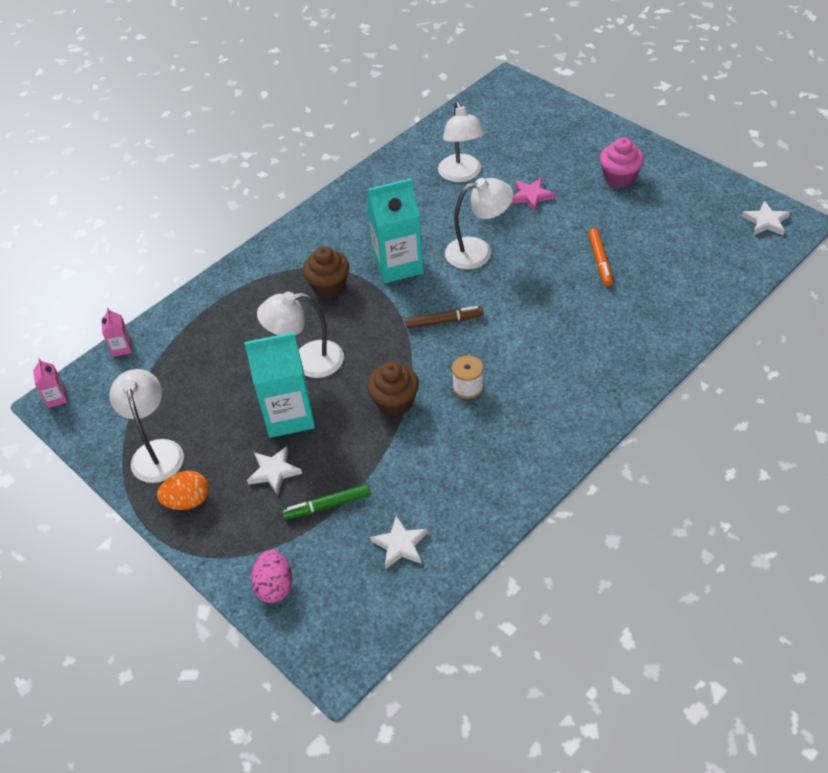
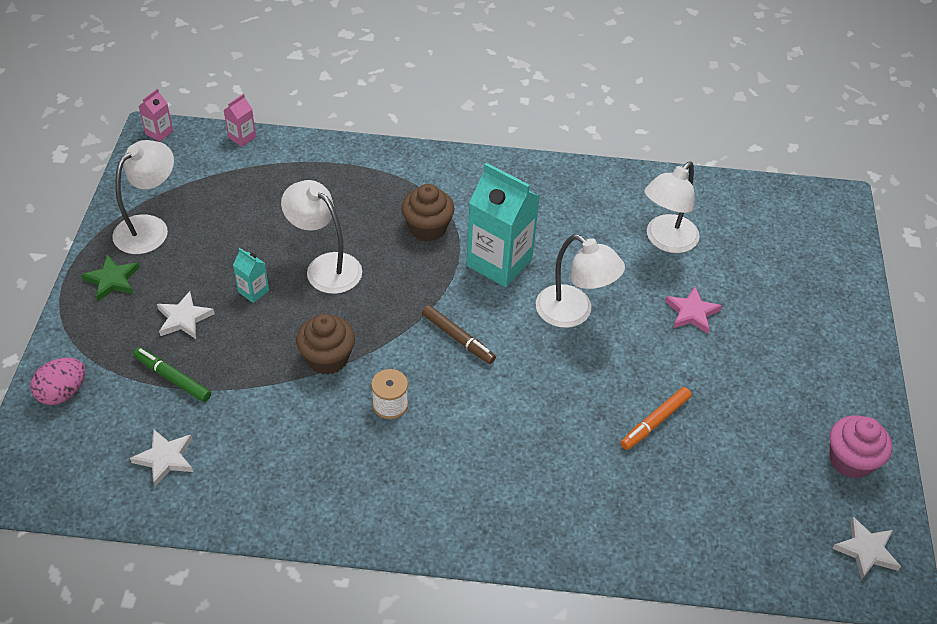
camera: 45 degrees right, 0 degrees up
(188, 501) = (112, 280): orange egg -> green star
(289, 415) = (253, 291): turquoise carton -> turquoise carton, size x0.45
(619, 178) = (795, 373): pink cupcake -> pink cupcake (850, 460)

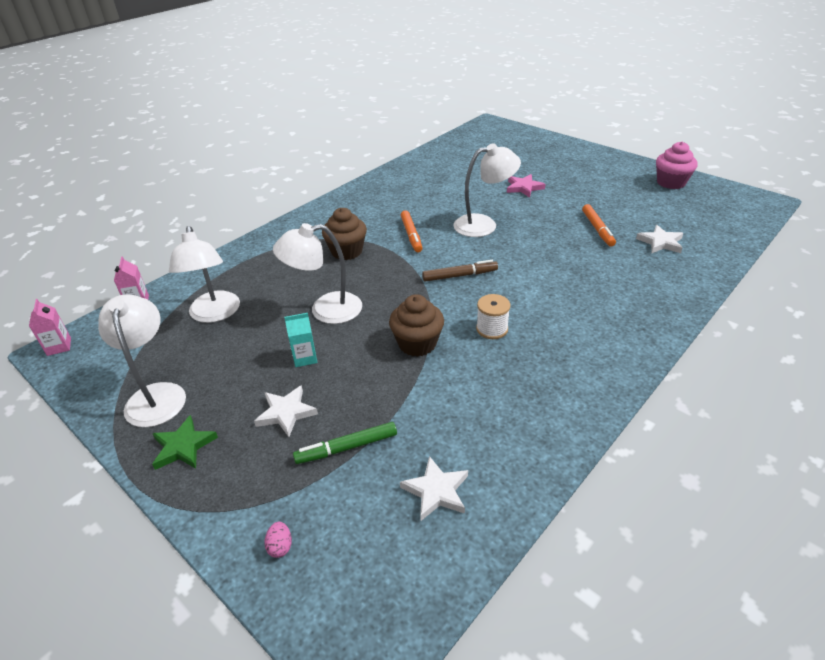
camera: 50 degrees left, 10 degrees down
(63, 393) = (280, 546): pink egg -> pink egg, size x0.51
(499, 262) = (411, 235): turquoise carton -> orange marker
(666, 241) = (461, 176): white lamp -> white lamp (215, 314)
(866, 550) = (737, 201): white star -> white star (660, 242)

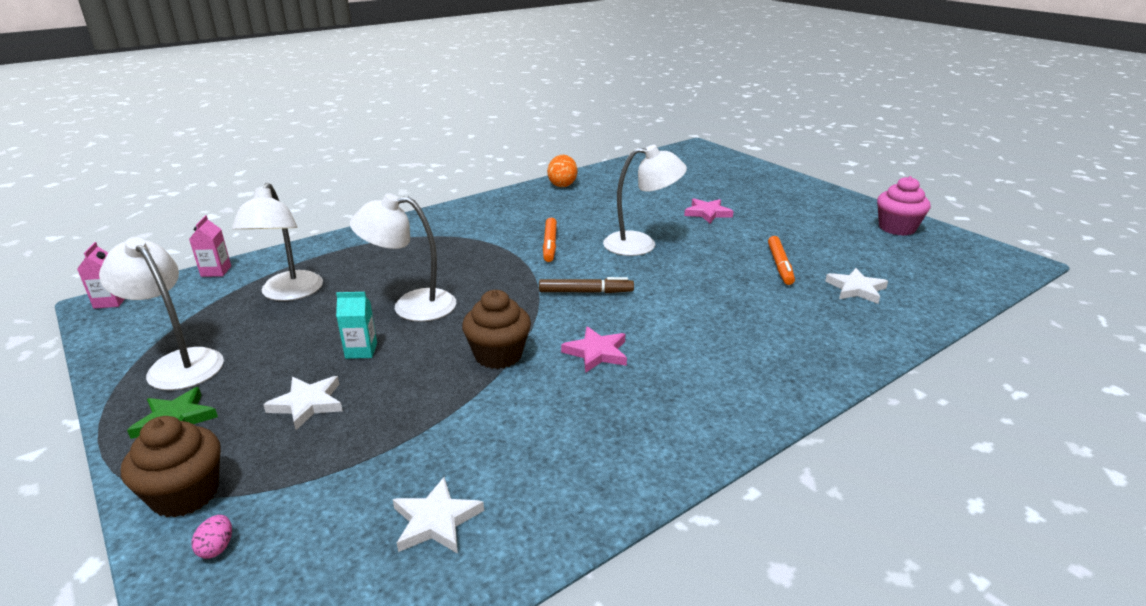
camera: 10 degrees right, 10 degrees down
(156, 395) = (178, 363): white lamp -> white lamp turned 45 degrees counterclockwise
(347, 251) = (467, 251): brown cupcake -> brown cupcake (185, 494)
(347, 448) = (355, 453): green marker -> none
(395, 174) = (562, 184): none -> orange egg
(492, 329) = (596, 353): white spool -> pink star

